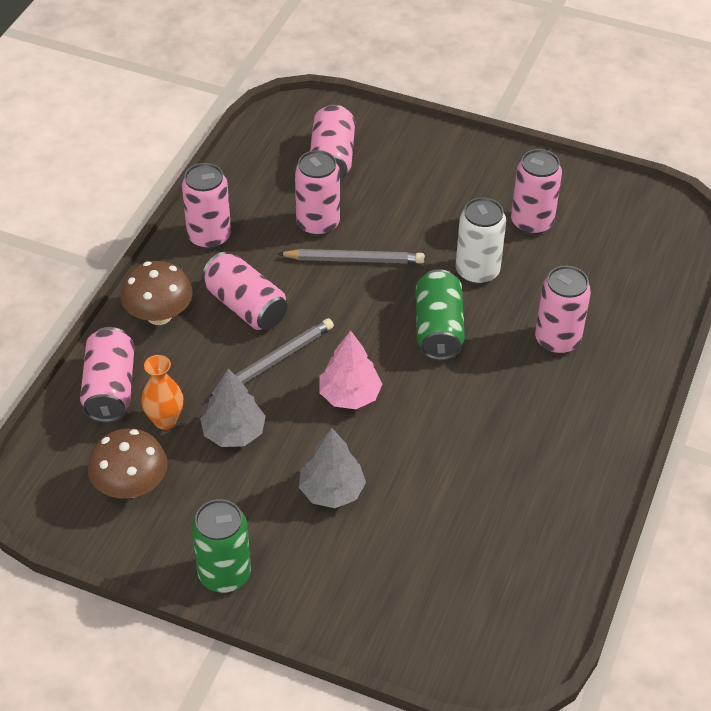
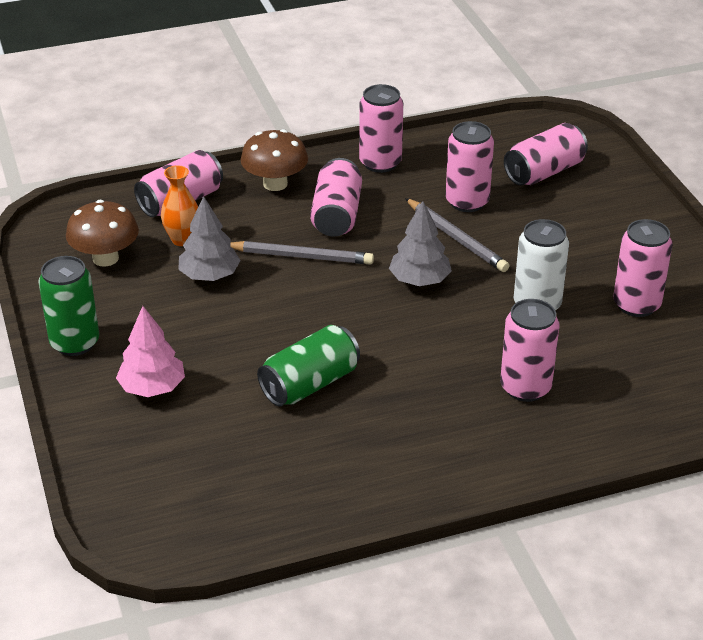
camera: 50 degrees right, 10 degrees down
(332, 491) = (212, 351): grey tree -> grey tree (419, 280)
(350, 395) = (316, 310): pink tree -> pink tree (152, 388)
(438, 329) = (445, 317): green can -> green can (310, 384)

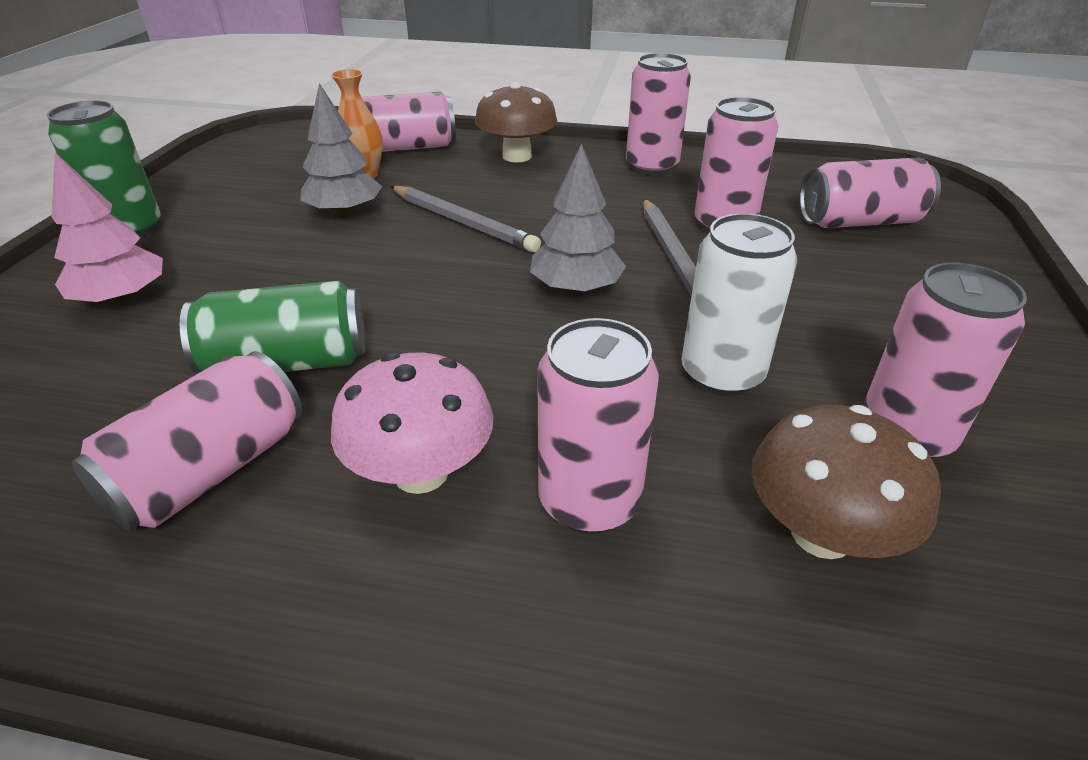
camera: 30 degrees right, 0 degrees up
(105, 258) = (274, 170): brown mushroom -> brown mushroom (821, 534)
(337, 215) = (549, 197): pink can -> pink can (211, 471)
(441, 406) = (421, 472): none -> pink mushroom

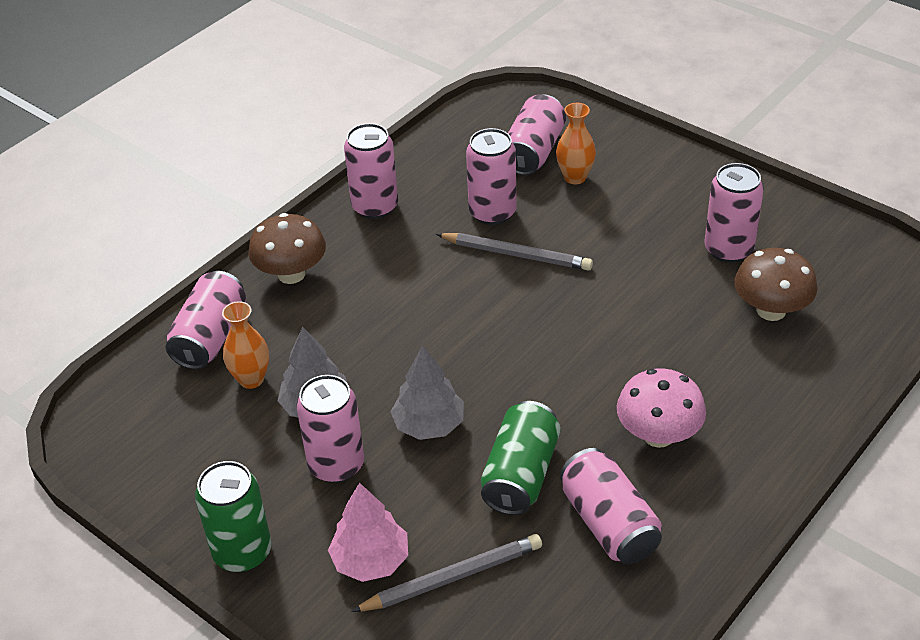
camera: 60 degrees left, 5 degrees up
(463, 222) = (389, 341): grey pencil -> grey pencil (452, 577)
(576, 288) = (523, 314): grey tree -> grey tree (429, 425)
(589, 501) = (712, 378): pink can -> pink can (336, 465)
(722, 374) = (647, 289): white can -> none
(858, 259) = (575, 177): none -> orange vase

